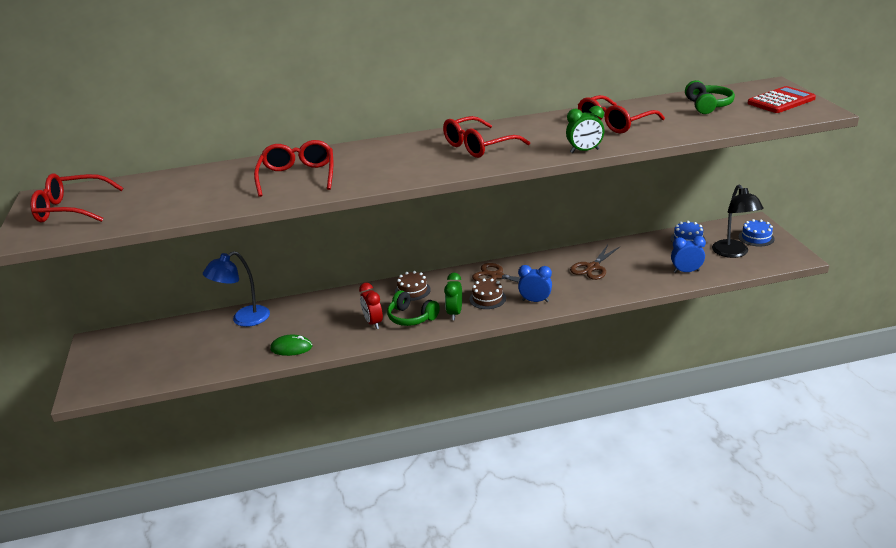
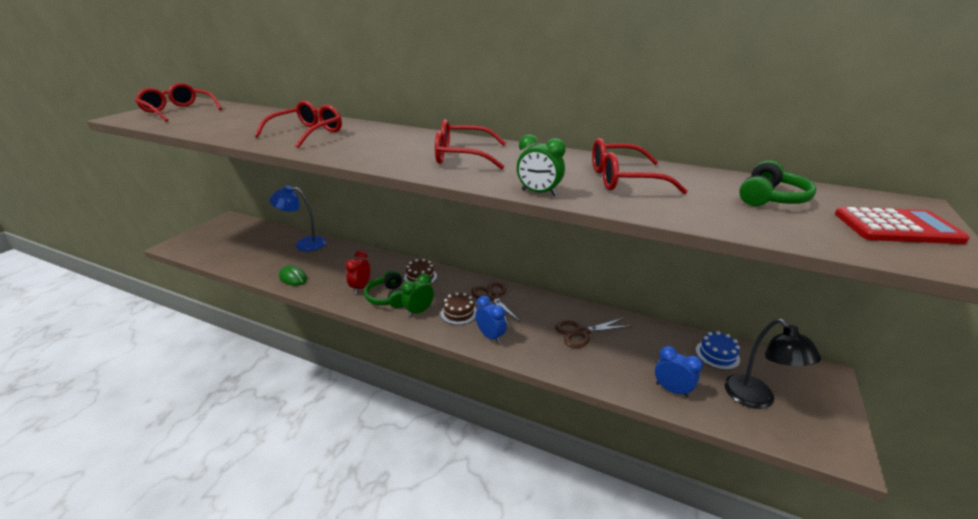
camera: 35 degrees right, 0 degrees up
(733, 253) = (756, 399): black lamp -> black lamp turned 45 degrees counterclockwise
(756, 238) = (808, 396): blue cake -> none

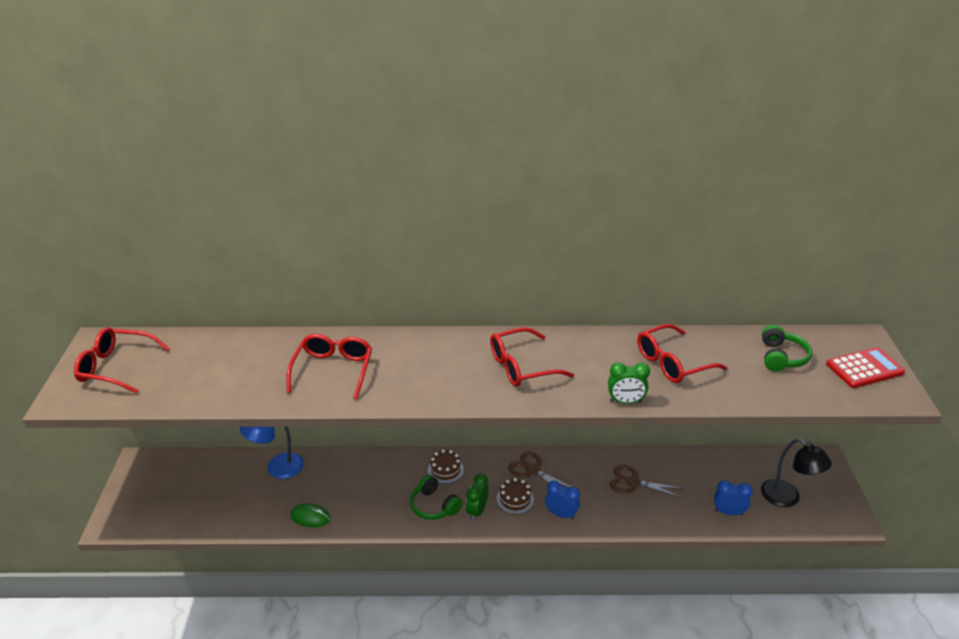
camera: 25 degrees left, 5 degrees up
(361, 287) = (395, 504): red clock -> none
(581, 333) = (633, 482): brown scissors -> brown scissors turned 60 degrees clockwise
(717, 355) = (745, 466): blue cake -> none

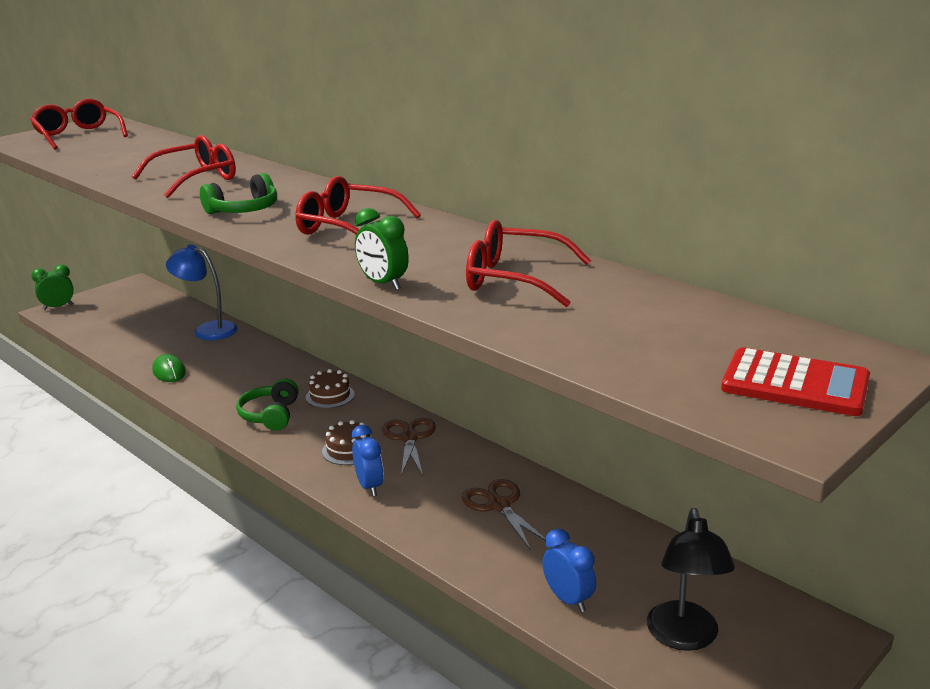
camera: 45 degrees right, 10 degrees down
(477, 511) = (298, 439): green clock -> green clock (58, 307)
(781, 357) = (679, 326): green headphones -> green headphones (244, 210)

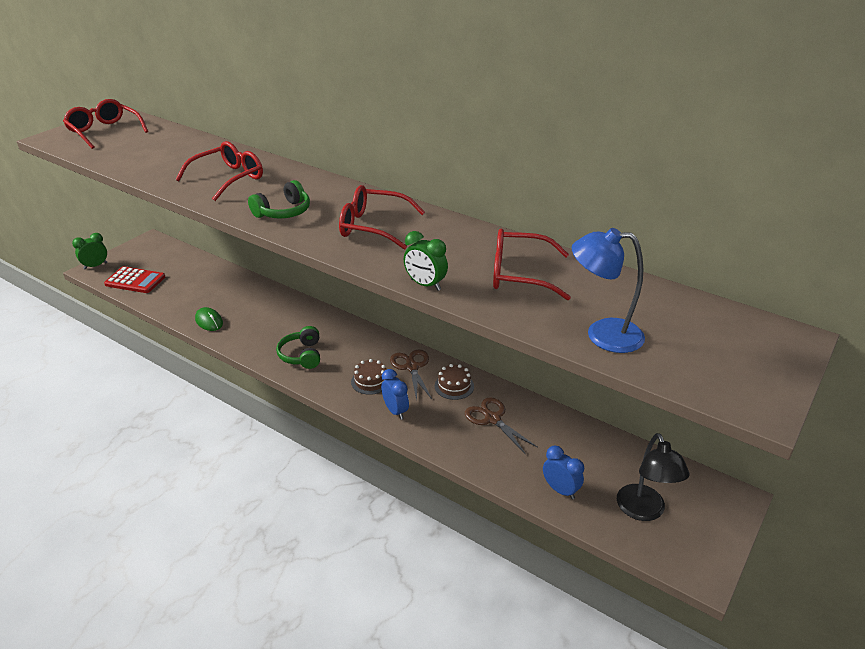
camera: 10 degrees left, 10 degrees up
(207, 330) = (226, 280): blue lamp -> blue lamp (602, 334)
(330, 396) = (341, 334): brown cake -> brown cake (454, 386)
(795, 384) = (747, 363): red calculator -> red calculator (135, 281)

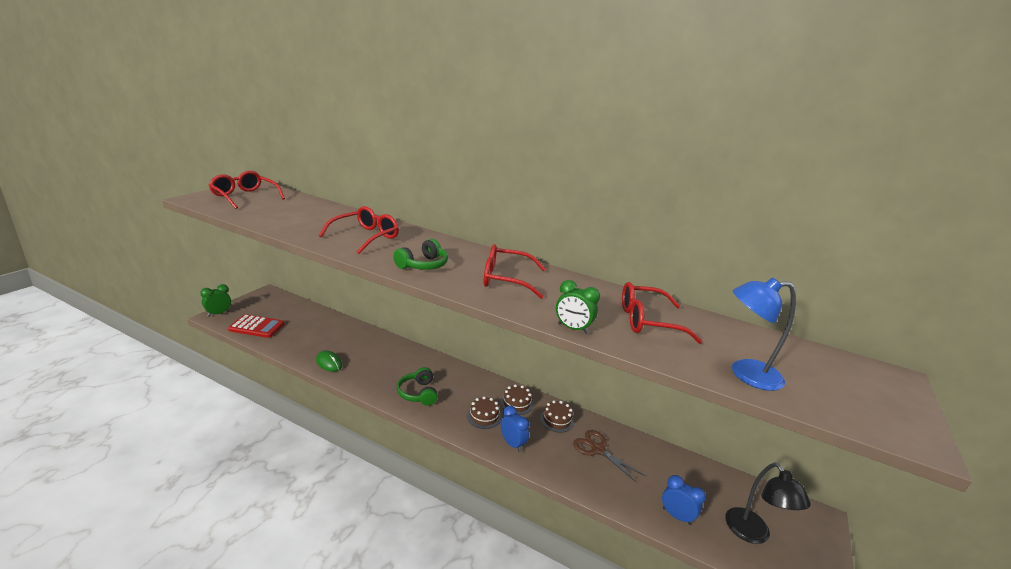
camera: 10 degrees left, 10 degrees down
(412, 367) = (516, 403): brown scissors -> brown cake

